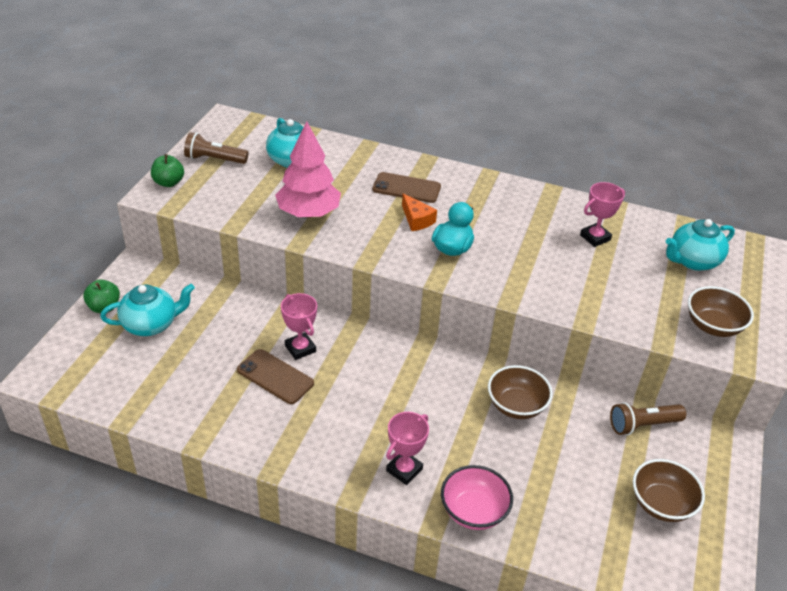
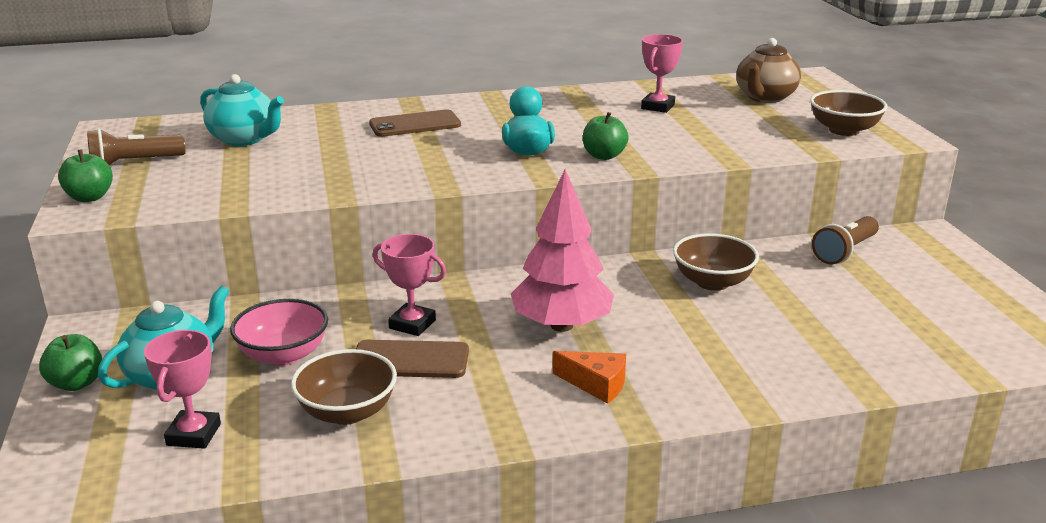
camera: 30 degrees left, 15 degrees down
(308, 213) = (321, 171): pink tree -> pink tree (561, 325)
(404, 470) = (666, 379): pink trophy -> pink trophy (193, 434)
(416, 220) = (458, 143): orange cheese -> orange cheese (596, 384)
(473, 511) = (782, 381): pink bowl -> pink bowl (283, 355)
(499, 275) = (604, 156): none -> green apple
(661, 504) = (938, 300): brown bowl -> brown bowl (347, 412)
(692, 261) = (765, 97): turquoise teapot -> brown teapot

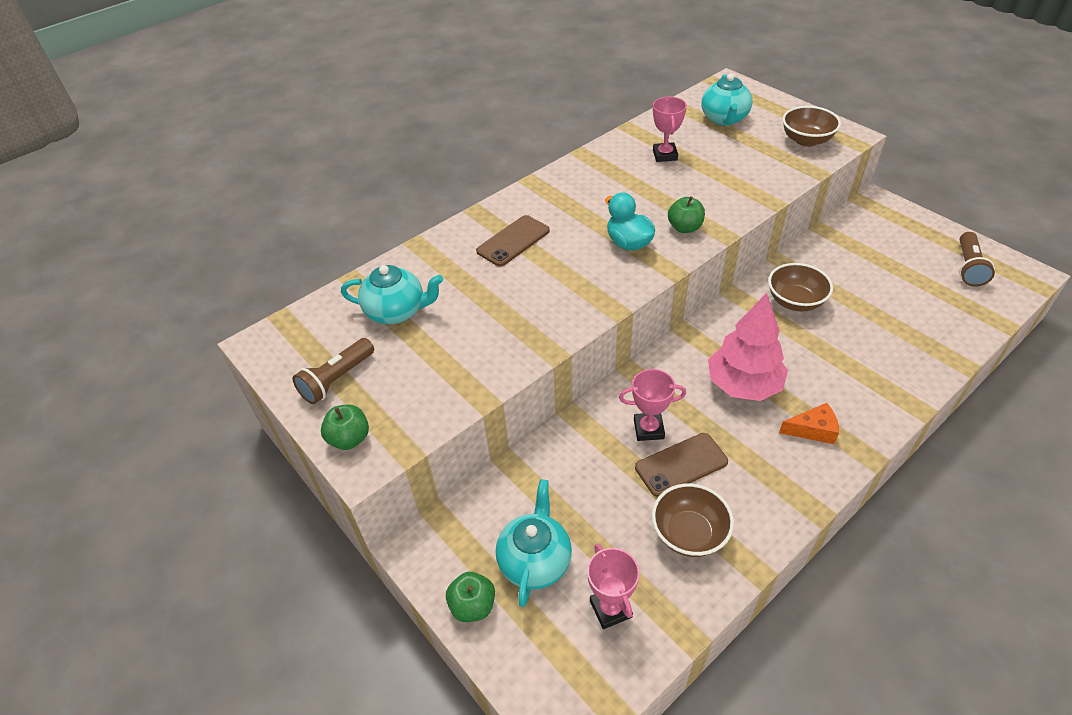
camera: 25 degrees left, 20 degrees up
(283, 355) = (592, 502): pink bowl -> none
(765, 97) = (724, 119): brown teapot -> turquoise teapot
(845, 251) = (844, 238): brown flashlight -> brown flashlight (968, 267)

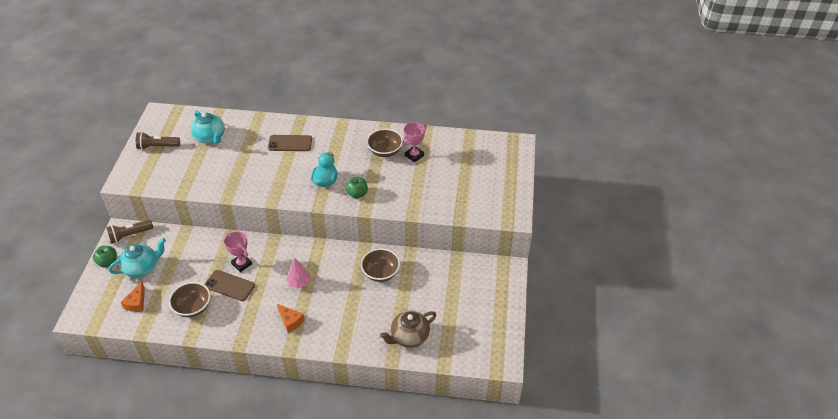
camera: 45 degrees right, 0 degrees up
(349, 439) = (131, 170): green apple -> none
(610, 609) = (136, 303): pink trophy -> orange cheese
(724, 119) = (475, 160): turquoise teapot -> none
(743, 385) = (299, 282): pink tree -> pink tree, size x0.54
(806, 140) = (488, 202): brown bowl -> brown bowl (385, 151)
(930, 329) = (409, 337): none -> brown teapot
(968, 267) = (483, 333): brown flashlight -> brown flashlight (130, 235)

